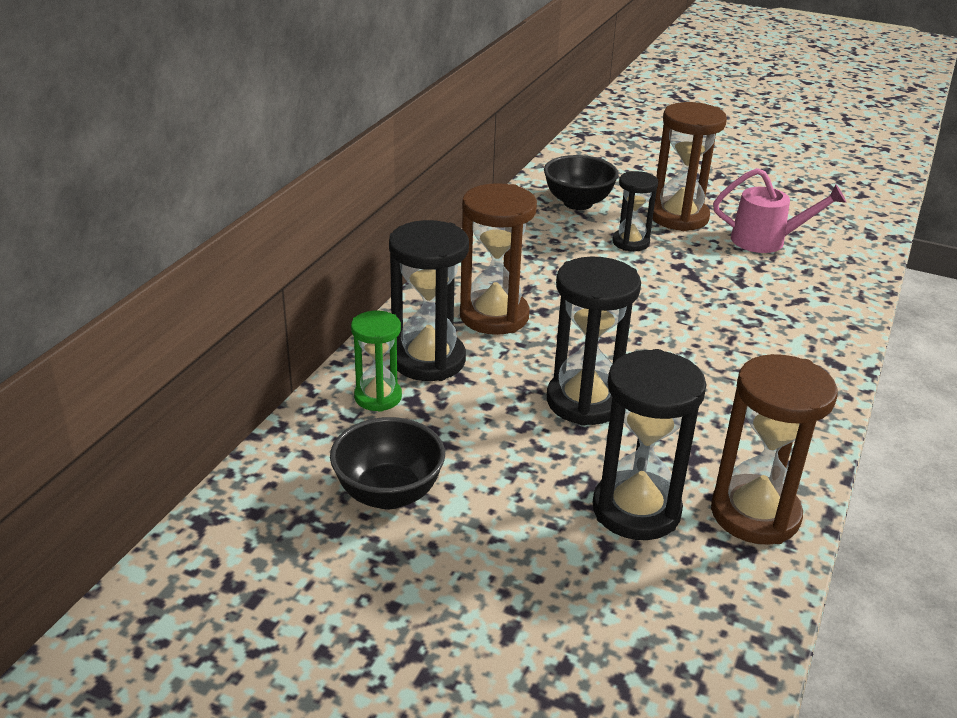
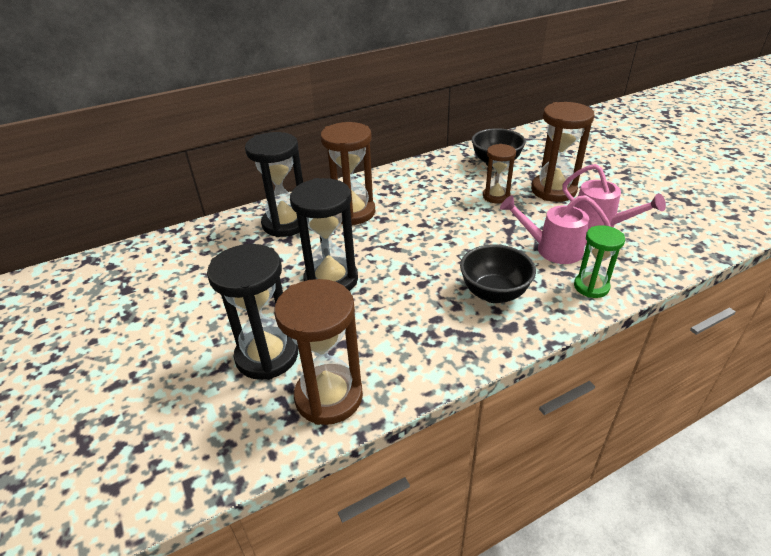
camera: 40 degrees right, 5 degrees up
(378, 397) = (236, 233): green hourglass -> green hourglass (591, 287)
(388, 494) = (170, 284): black bowl -> black bowl (494, 293)
(630, 242) = (496, 196): black hourglass -> brown hourglass
(756, 281) = (551, 249): none -> pink watering can

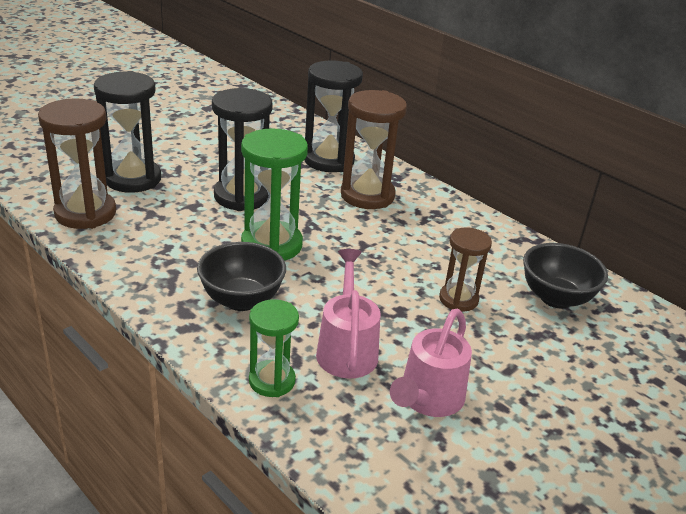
camera: 70 degrees right, 5 degrees down
(416, 270) = (271, 245): none -> green hourglass
(553, 190) = (506, 355): brown hourglass -> none

